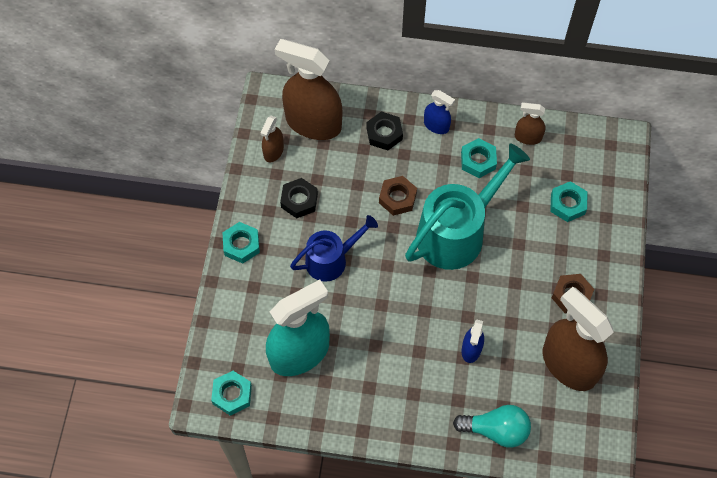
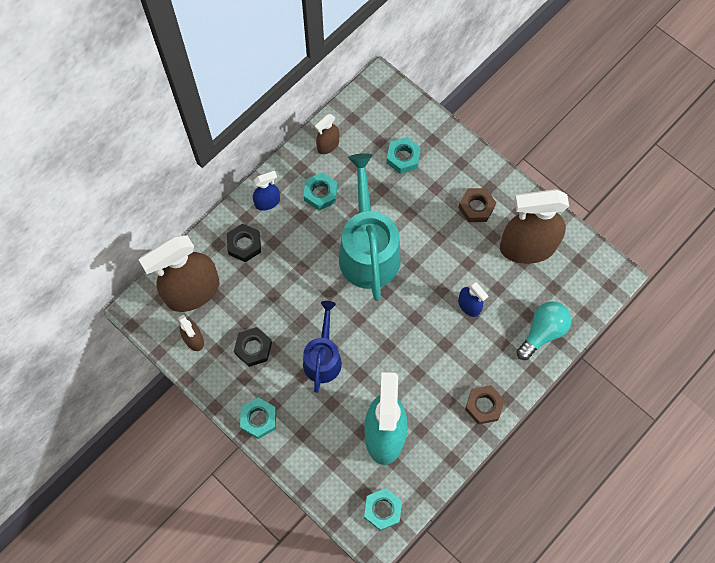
camera: 55 degrees left, 5 degrees up
(397, 198) = (307, 273): brown nut -> brown nut (484, 406)

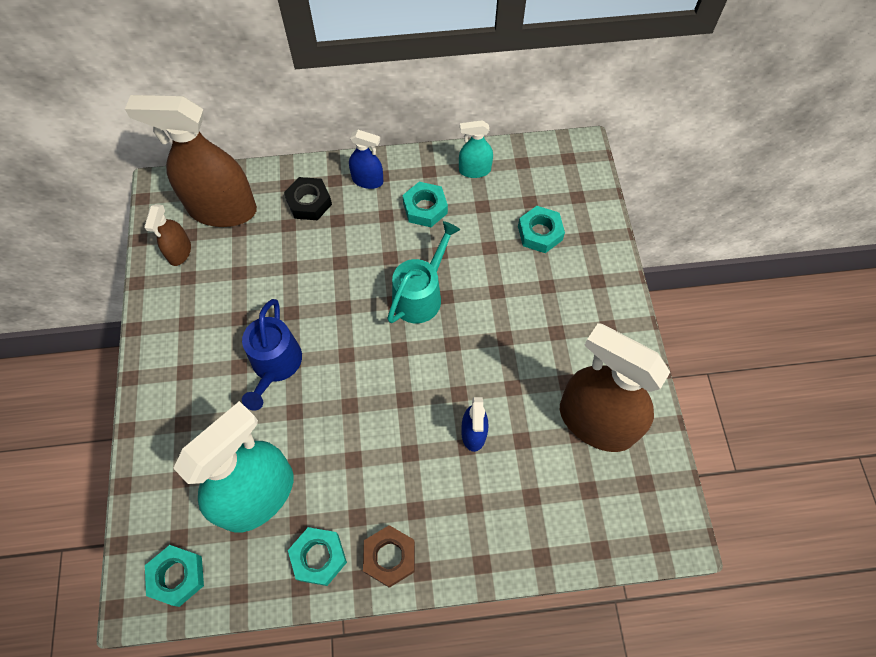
camera: 40 degrees right, 5 degrees down
(253, 348) = (222, 302): black nut -> none
(258, 419) = (158, 374): turquoise nut -> turquoise nut (318, 557)
(323, 358) = (275, 365): blue watering can -> blue watering can turned 135 degrees clockwise
(328, 145) = (474, 170): brown spray bottle -> turquoise spray bottle
(368, 250) = (420, 295): turquoise watering can -> turquoise watering can, size x0.60
(476, 207) = (574, 337): brown nut -> none
(542, 332) = (531, 530): turquoise light bulb -> none

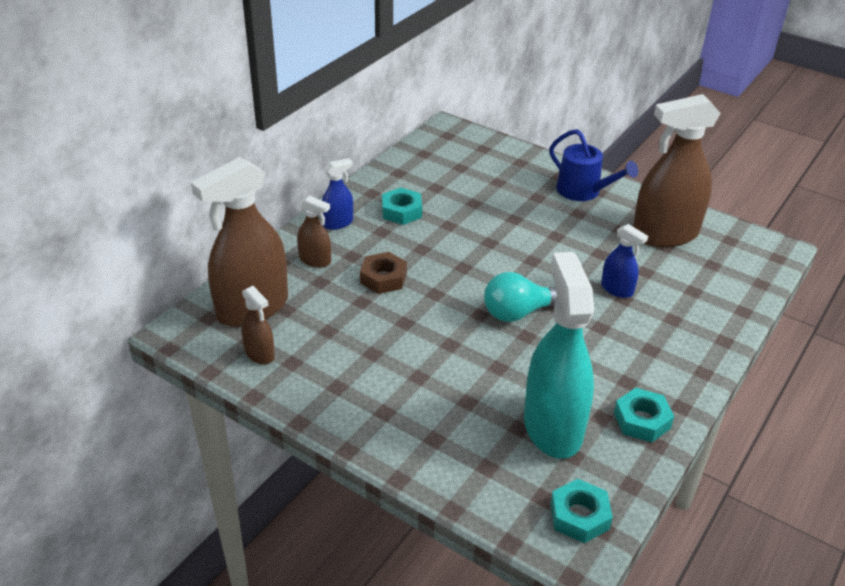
camera: 50 degrees left, 25 degrees down
(275, 365) = (443, 356): blue watering can -> blue watering can (583, 191)
(309, 202) = (315, 260): black nut -> brown spray bottle
(373, 380) = (518, 313): none -> turquoise light bulb
(389, 557) = (677, 382): brown nut -> brown nut (383, 278)
(420, 295) = (473, 252): turquoise watering can -> none
(474, 170) = (401, 174): turquoise spray bottle -> none
(540, 233) = (491, 177): turquoise nut -> none

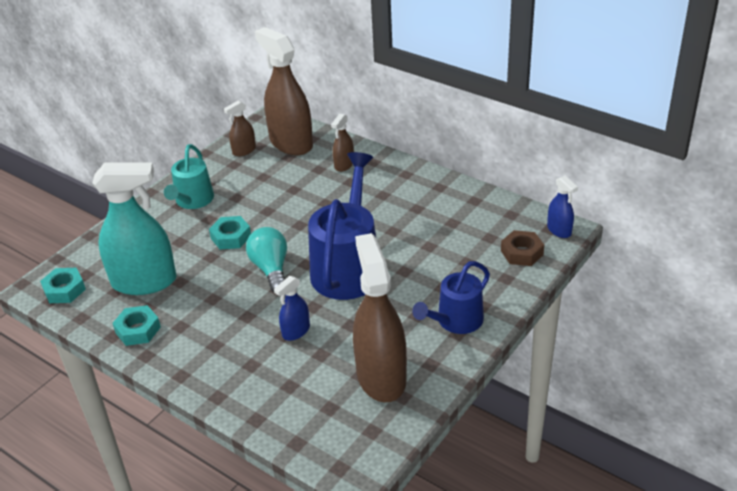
camera: 95 degrees right, 0 degrees up
(338, 223) = (393, 172): blue spray bottle -> blue spray bottle (559, 230)
(376, 397) = (193, 200): none -> turquoise watering can
(383, 278) = (320, 198): brown nut -> brown nut (522, 253)
(401, 211) = (412, 204): turquoise nut -> turquoise nut (231, 237)
(511, 255) = (348, 267): none -> blue watering can

